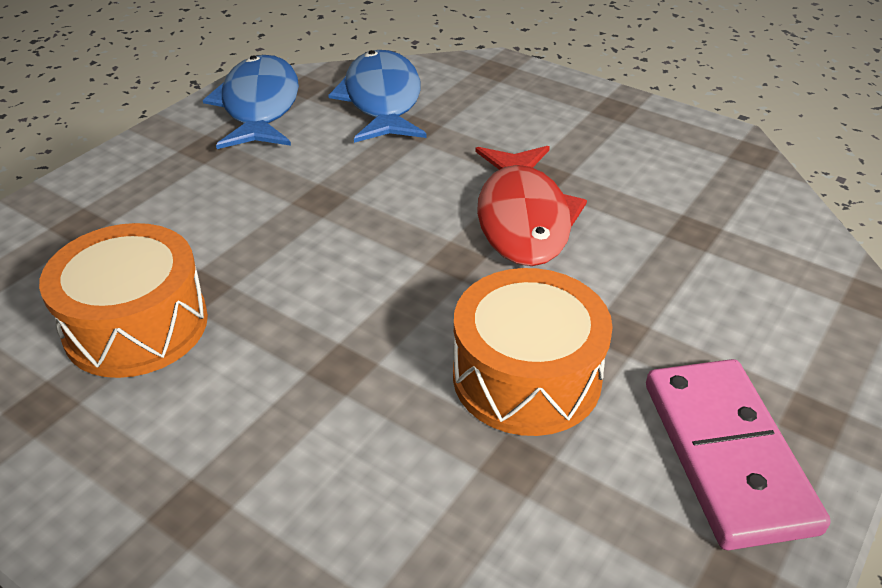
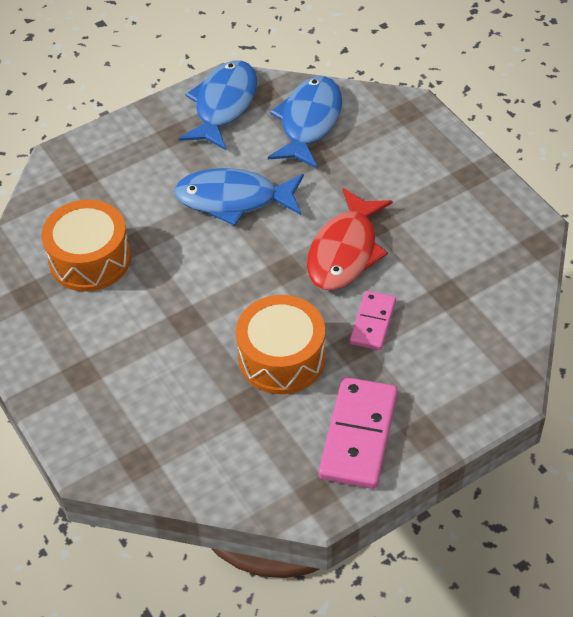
camera: 25 degrees right, 10 degrees up
(329, 198) = (233, 199): none -> blue fish
(624, 291) = (373, 322): none -> pink domino

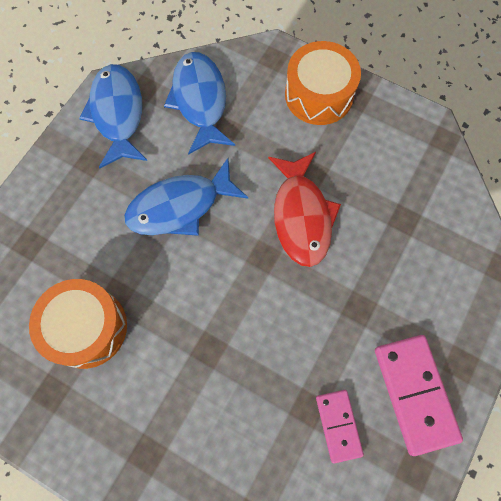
camera: 30 degrees left, 20 degrees up
(281, 358) = (310, 348): orange drum -> orange drum (319, 95)
(373, 322) = (363, 275): pink domino -> pink domino (338, 425)

